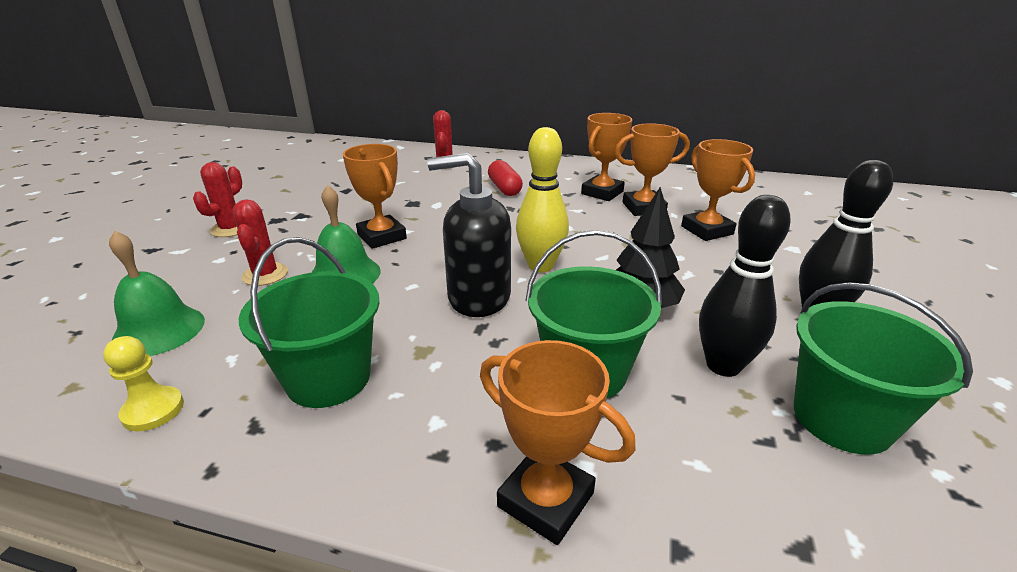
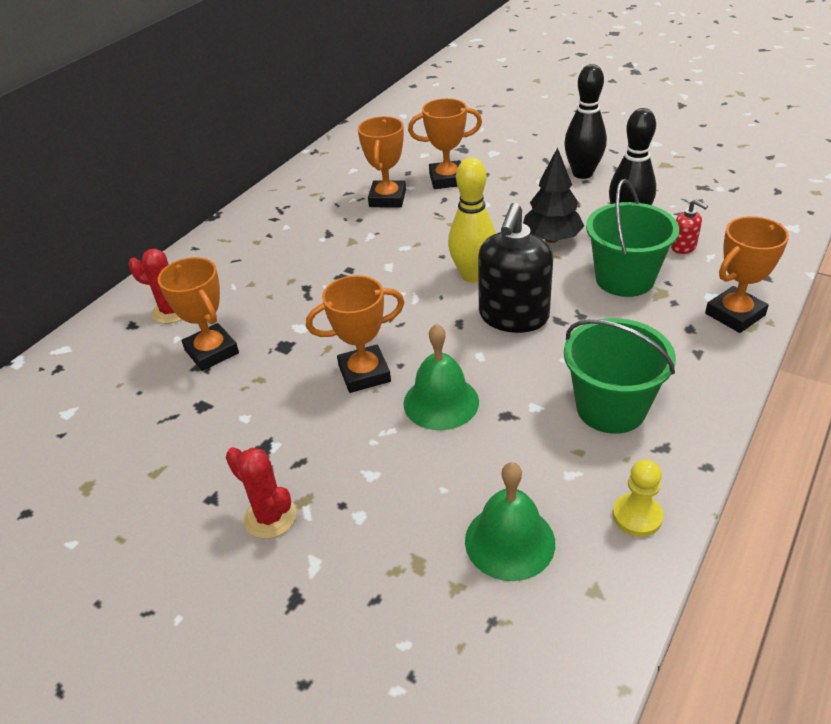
camera: 70 degrees left, 10 degrees up
(265, 274) = (416, 466): red cactus -> none
(504, 188) = (286, 273): red capsule -> none
(602, 193) = (339, 213): orange trophy -> orange trophy (212, 352)
(703, 429) = (683, 247): none -> red soap dispenser
(842, 418) = (679, 200): green bucket -> none

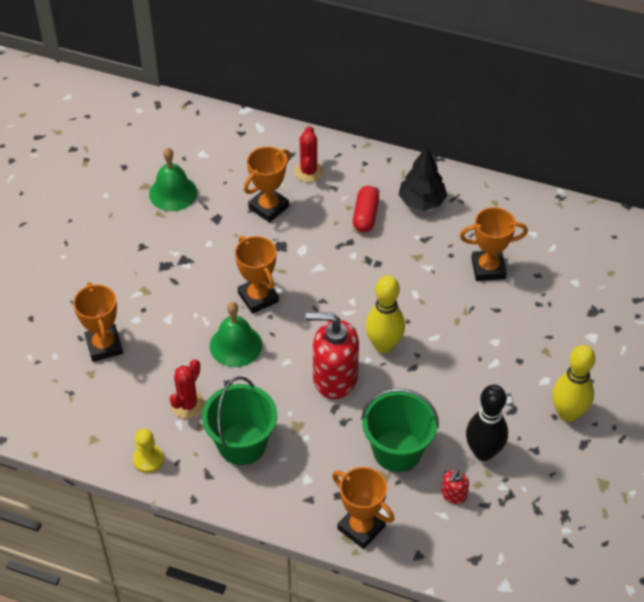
camera: 75 degrees right, 10 degrees up
(270, 517) = (131, 277): red cactus -> red cactus (188, 404)
(272, 272) = (365, 216): none -> red capsule
(447, 179) = (531, 307): orange trophy -> orange trophy (104, 346)
(509, 541) = (124, 395): green bell -> green bell (173, 193)
(513, 317) = (334, 378): black soap dispenser -> red soap dispenser
(551, 239) = (447, 395): black tree -> black tree (421, 201)
(582, 173) = (568, 413): black bowling pin -> yellow bowling pin

